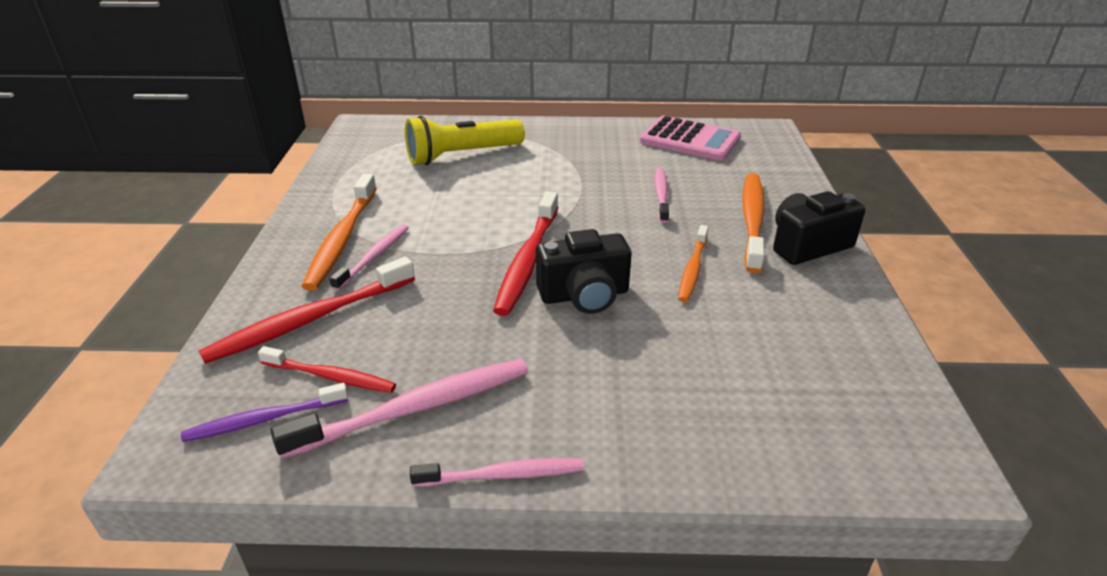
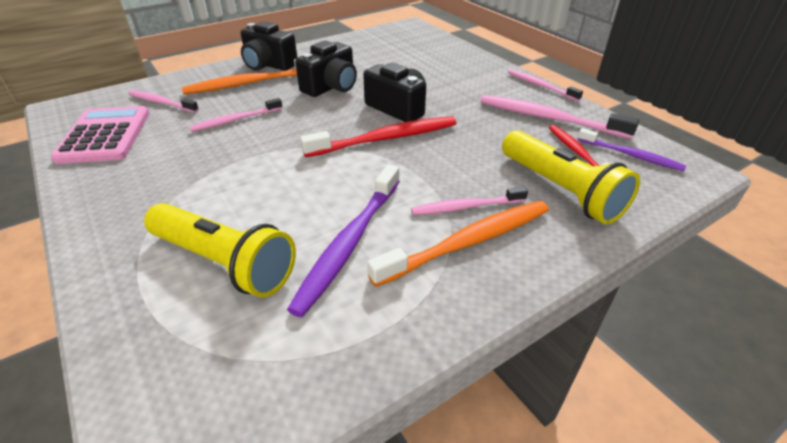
camera: 125 degrees left, 5 degrees up
(310, 319) = (560, 190): red toothbrush -> yellow flashlight
(415, 196) = (349, 243): none -> purple toothbrush
(692, 269) = (331, 87): orange toothbrush -> black camera
(740, 168) = (162, 102): none -> pink toothbrush

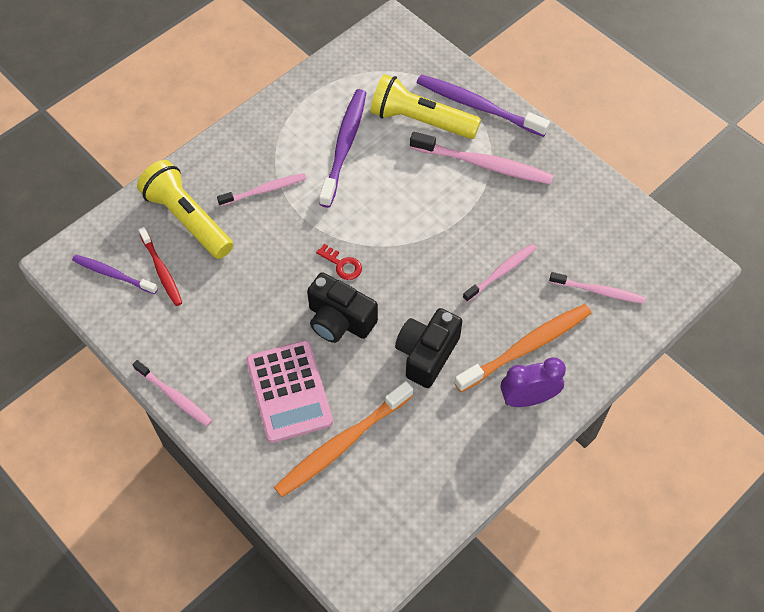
camera: 170 degrees right, 20 degrees up
(105, 136) = (609, 229): pink calculator -> pink calculator (289, 391)
(126, 271) = (478, 106): none -> purple toothbrush
(268, 65) = (528, 398): black camera -> purple clock
(386, 139) = (342, 265): red toothbrush -> red key
(468, 242) = (263, 158): orange toothbrush -> orange toothbrush (342, 444)
(548, 118) = (178, 325): pink toothbrush -> pink toothbrush (484, 164)

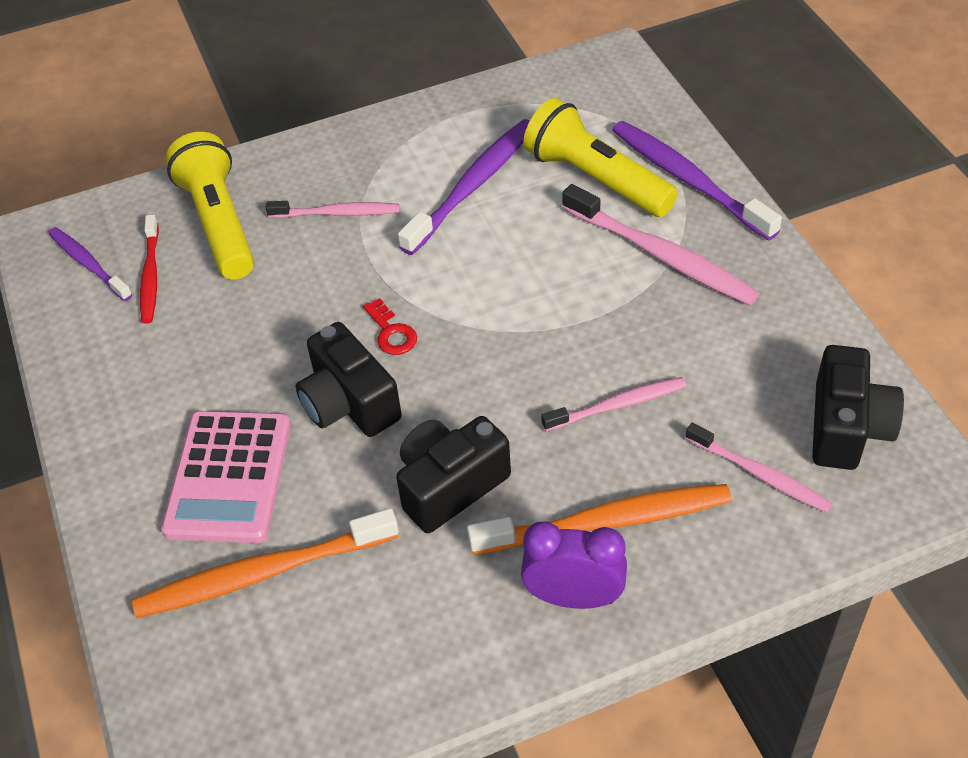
camera: 25 degrees right, 10 degrees down
(174, 396) = (75, 437): pink toothbrush -> none
(634, 247) = (847, 427): none -> black camera

